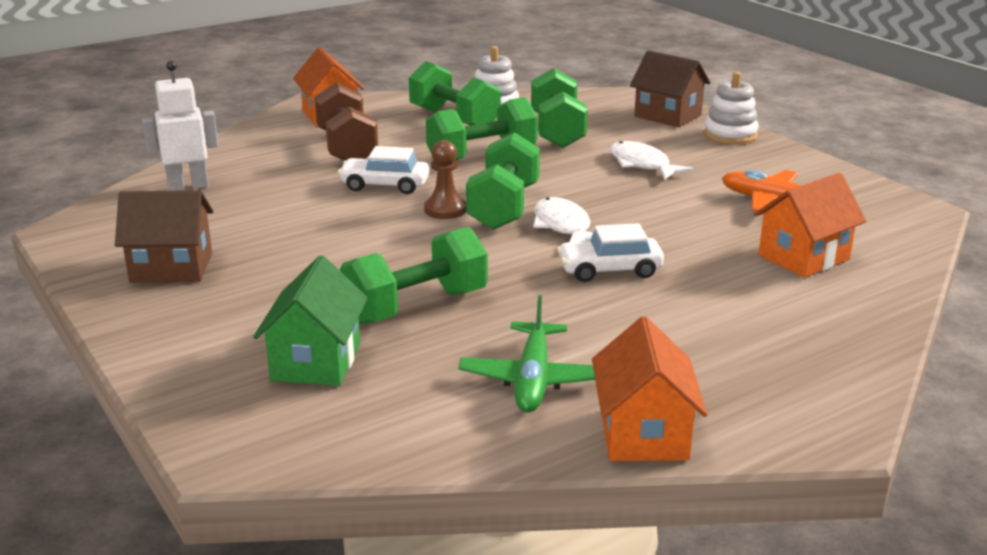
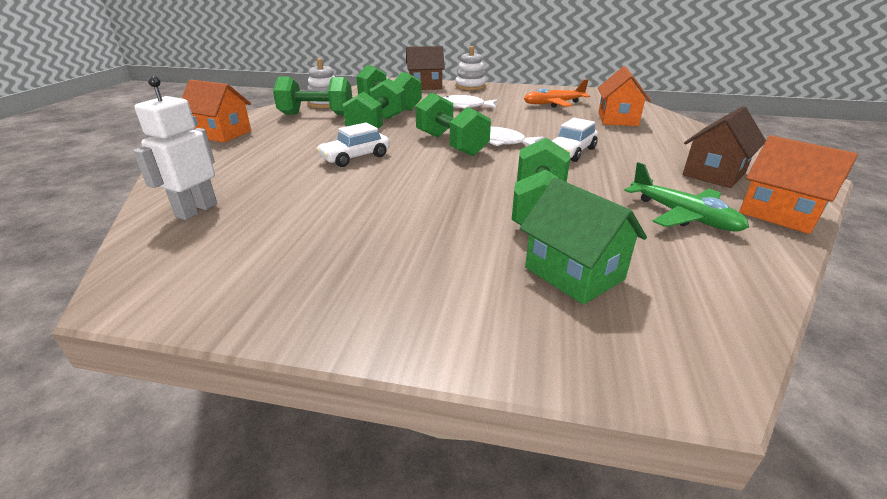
camera: 45 degrees left, 5 degrees up
(171, 268) = (315, 271): brown house -> brown house (714, 174)
(347, 148) = (279, 147): brown dumbbell -> none
(445, 210) = (423, 156): brown pawn -> none

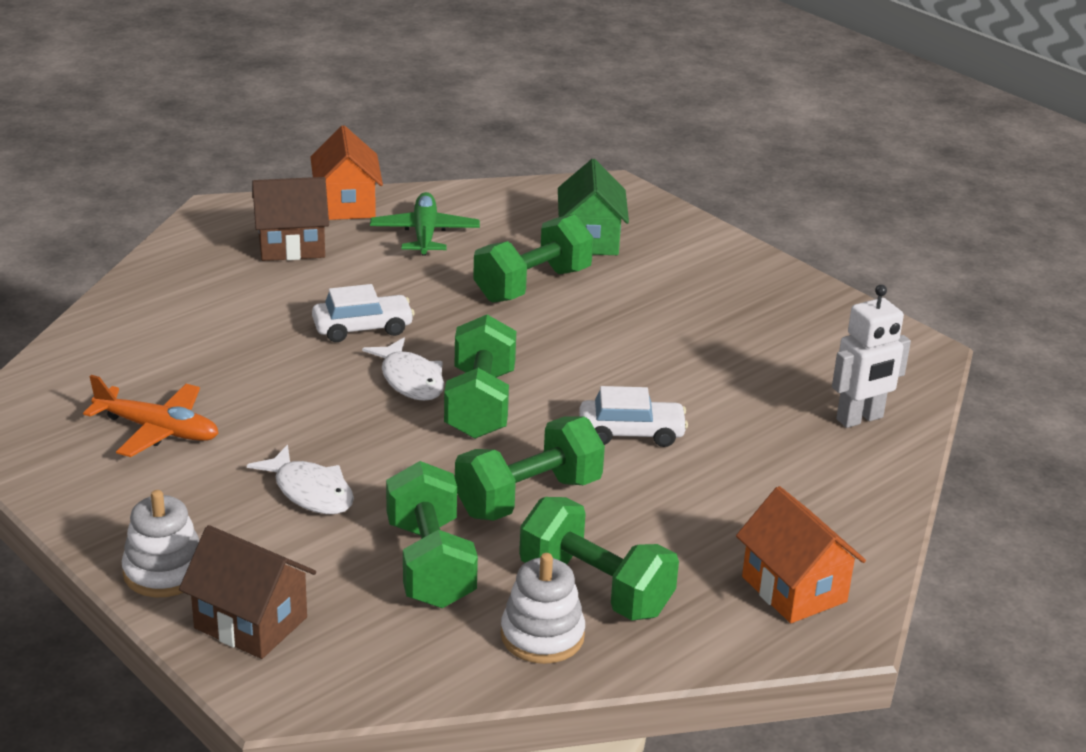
camera: 145 degrees left, 0 degrees up
(617, 119) = (165, 352): orange house -> none

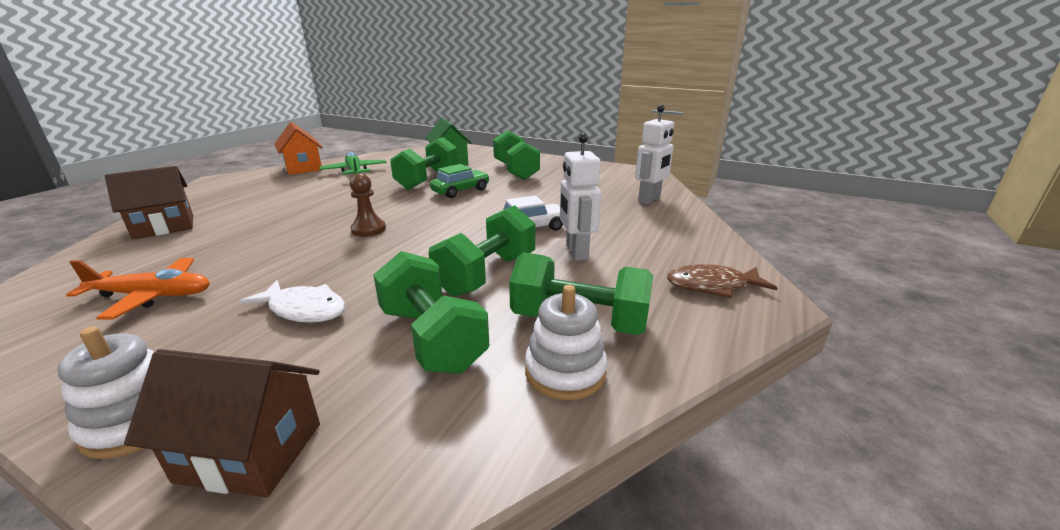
camera: 20 degrees left, 5 degrees down
(291, 246) = (269, 186): brown house -> brown house (164, 227)
(363, 328) = (326, 212): white car -> none
(410, 380) = (368, 229): white fish -> brown pawn
(480, 404) = (423, 232): green dumbbell -> green dumbbell (515, 171)
(572, 325) = (460, 191): none -> green car
(663, 492) = (576, 252): none -> white robot
(794, 589) = (712, 286): orange house -> brown fish

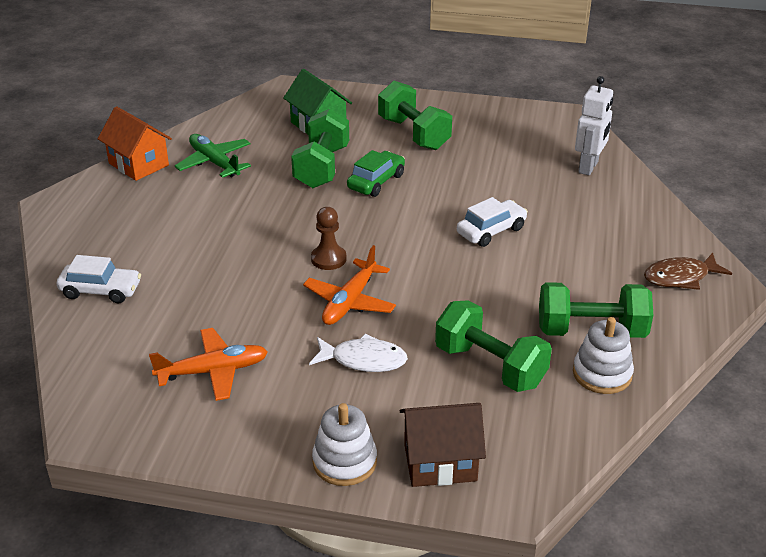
camera: 15 degrees left, 10 degrees up
(164, 227) = (101, 291): brown house -> white car
(350, 260) = (350, 302): none -> orange plane
(487, 274) = (488, 297): green dumbbell -> none
(576, 252) = (552, 257): white robot -> none

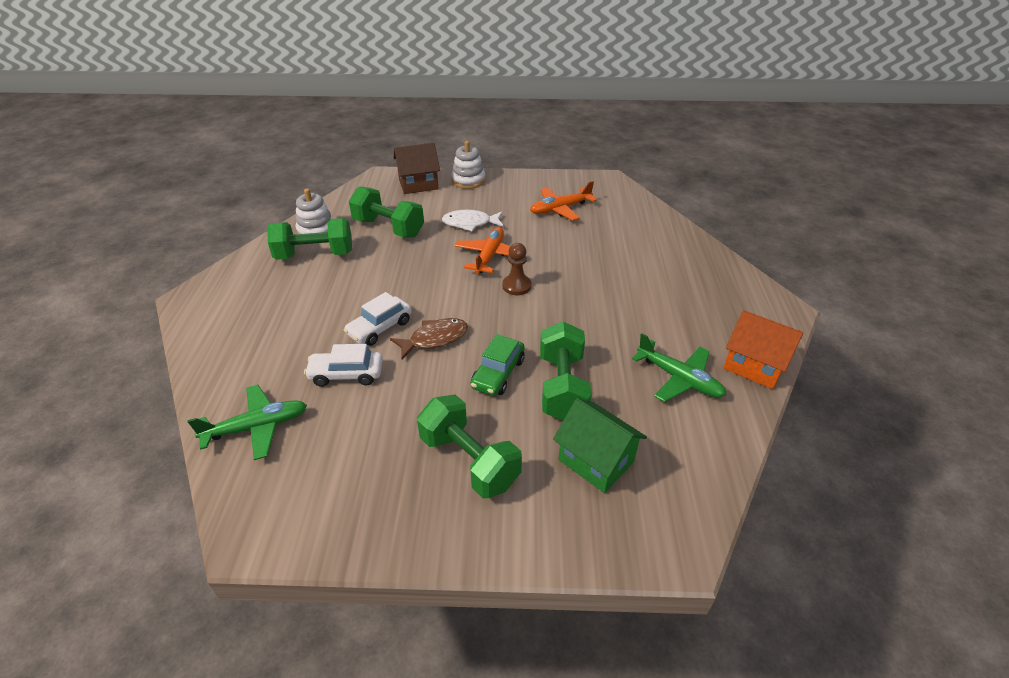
camera: 170 degrees right, 5 degrees up
(101, 291) = (670, 245): white car -> white car (346, 374)
(588, 167) = (257, 427): white robot -> green plane
(680, 277) = (225, 302): brown fish -> brown fish (435, 339)

